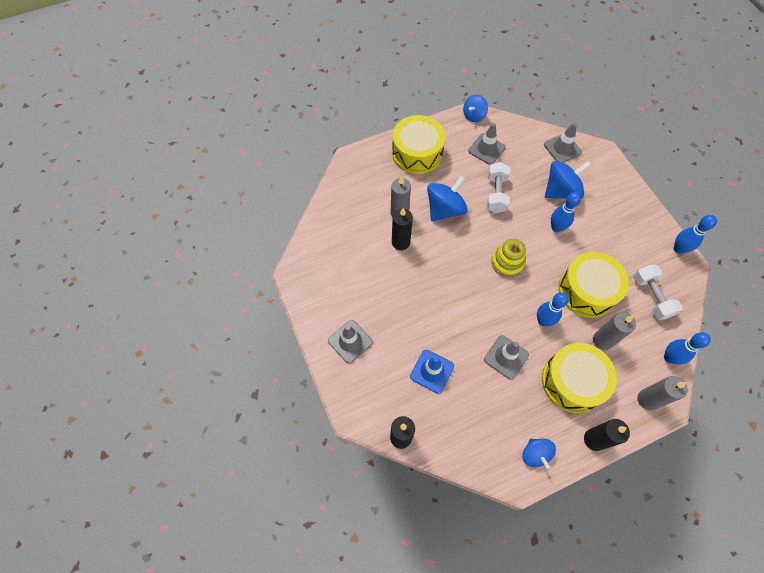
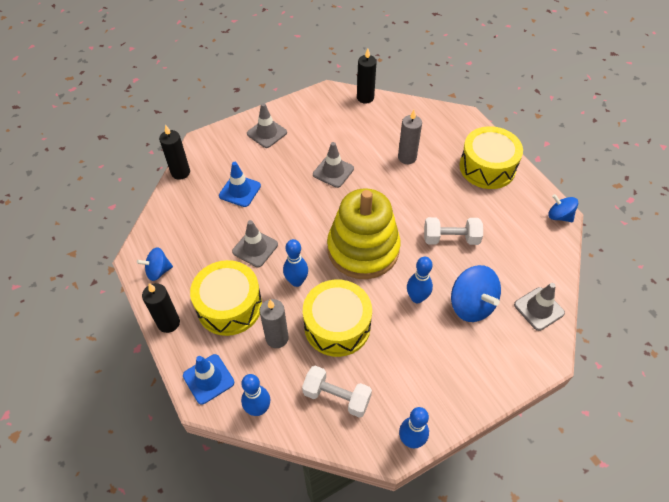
camera: 85 degrees right, 10 degrees down
(400, 242) = (373, 160): black candle -> black candle (365, 98)
(445, 209) = (419, 194): blue spinning top -> none
(486, 149) = (512, 229): grey traffic cone -> grey traffic cone (333, 171)
(507, 262) = (363, 249): yellow stacking toy -> yellow stacking toy, size x2.00
(647, 400) = (208, 379): grey candle -> blue traffic cone
(651, 296) = (336, 397): white dumbbell -> white dumbbell turned 45 degrees clockwise

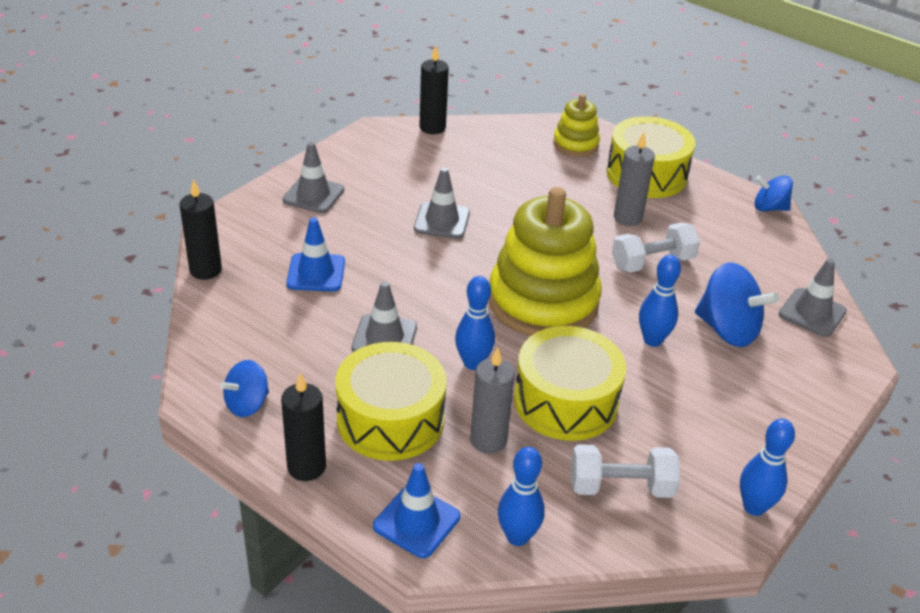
camera: 25 degrees left, 15 degrees down
(407, 157) = (534, 184): grey candle -> grey candle (627, 218)
(452, 132) = (575, 144): none -> yellow stacking toy

